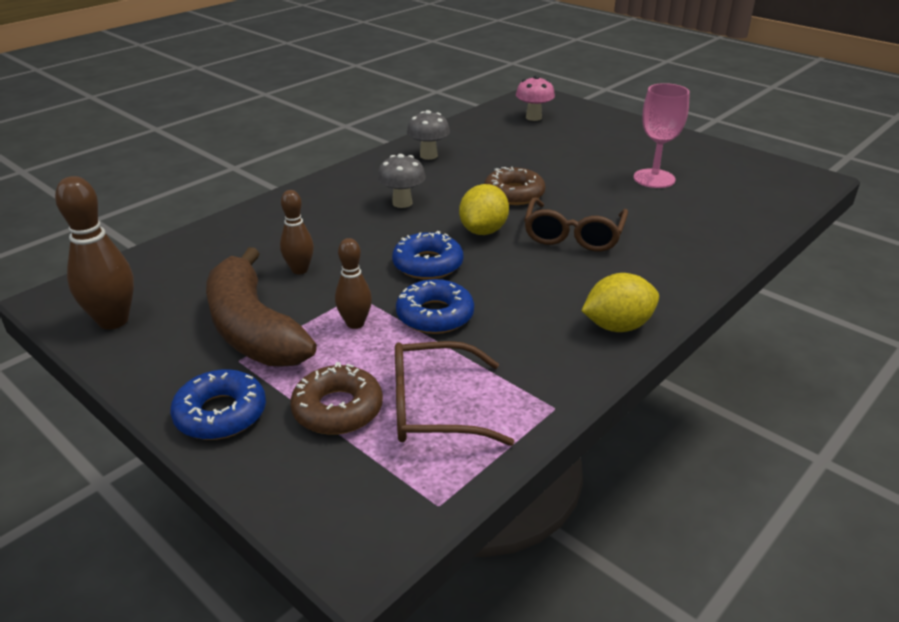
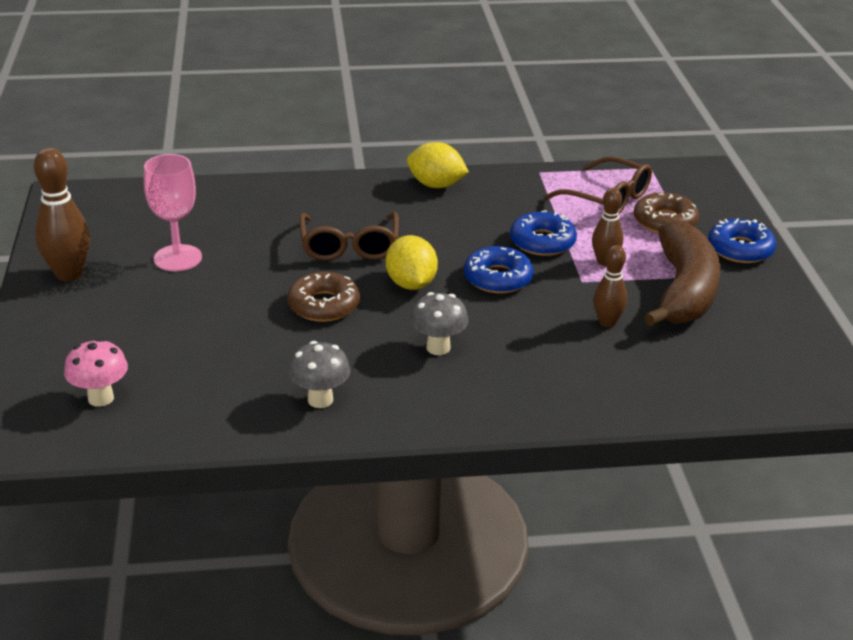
camera: 140 degrees left, 0 degrees up
(113, 321) = (794, 347): brown bowling pin -> brown bowling pin (69, 274)
(483, 231) = (411, 284): yellow lemon -> yellow lemon turned 75 degrees counterclockwise
(573, 235) = (349, 246): brown glasses -> brown glasses turned 120 degrees clockwise

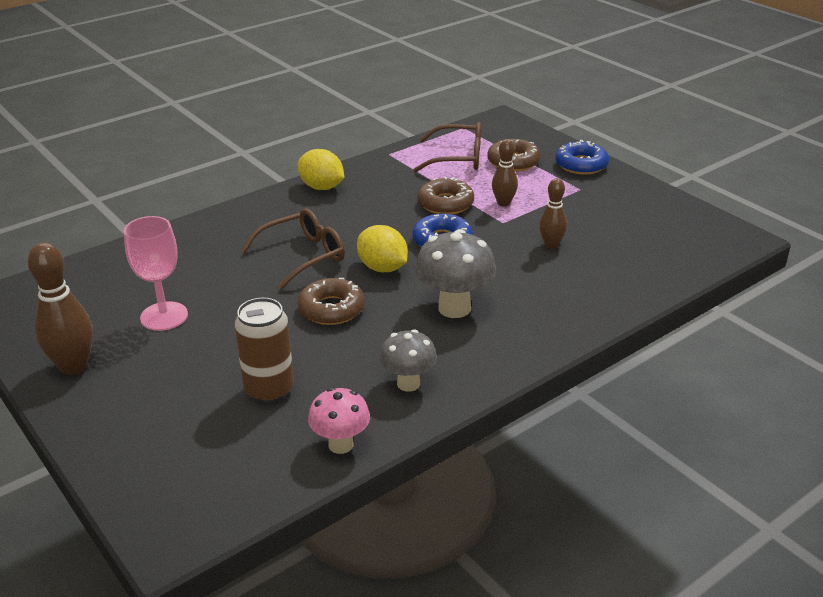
camera: 30 degrees left, 0 degrees up
(101, 398) = (220, 460): pink mushroom -> pink mushroom (341, 444)
(197, 356) = (269, 390): none -> brown can
(349, 246) = (303, 256): brown glasses -> brown glasses turned 90 degrees counterclockwise
(436, 185) = (322, 187): yellow lemon -> yellow lemon turned 45 degrees clockwise
(438, 348) = (454, 308): grey mushroom -> grey mushroom, size x1.55
(542, 242) = (445, 203): blue donut -> brown donut
(683, 291) = (576, 205): brown banana -> none

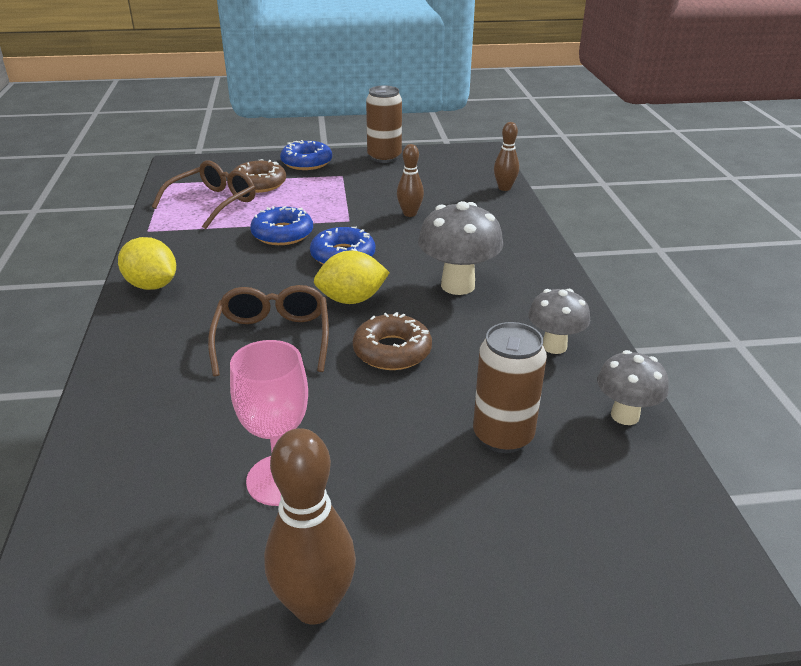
camera: 60 degrees left, 0 degrees up
(322, 187) = (152, 285): yellow lemon -> yellow lemon turned 60 degrees clockwise
(341, 444) = (625, 415): pink mushroom -> grey mushroom
(445, 203) = (282, 234): brown donut -> blue donut
(503, 203) = (319, 210): brown bowling pin -> brown bowling pin (504, 188)
(646, 194) = (384, 157): none -> brown can

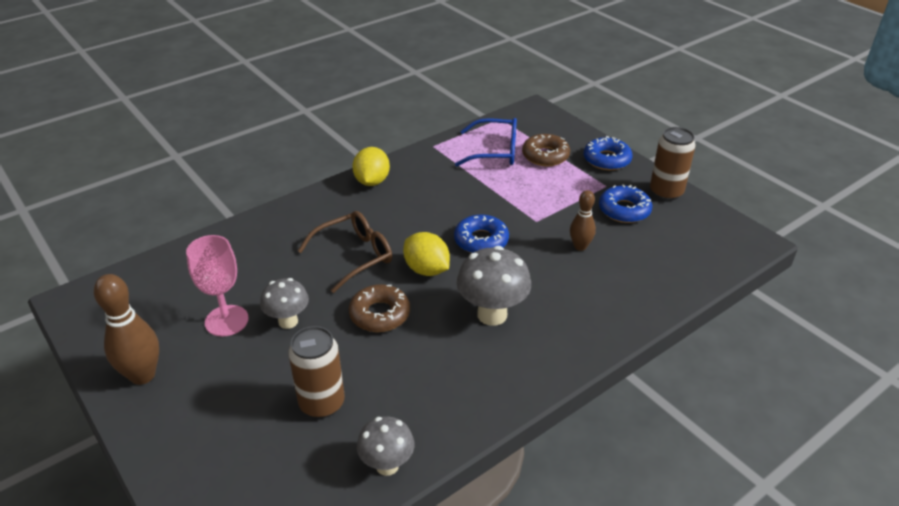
camera: 60 degrees right, 5 degrees up
(213, 203) = (495, 151): brown glasses -> blue glasses
(282, 234) = (484, 200): blue donut -> blue donut (624, 210)
(504, 188) = (692, 282): brown bowling pin -> none
(554, 346) = (450, 398): grey mushroom -> grey mushroom (288, 321)

